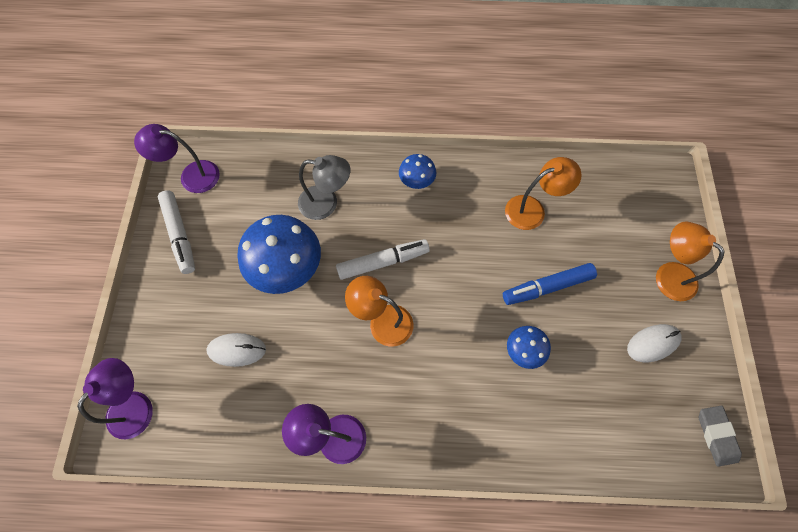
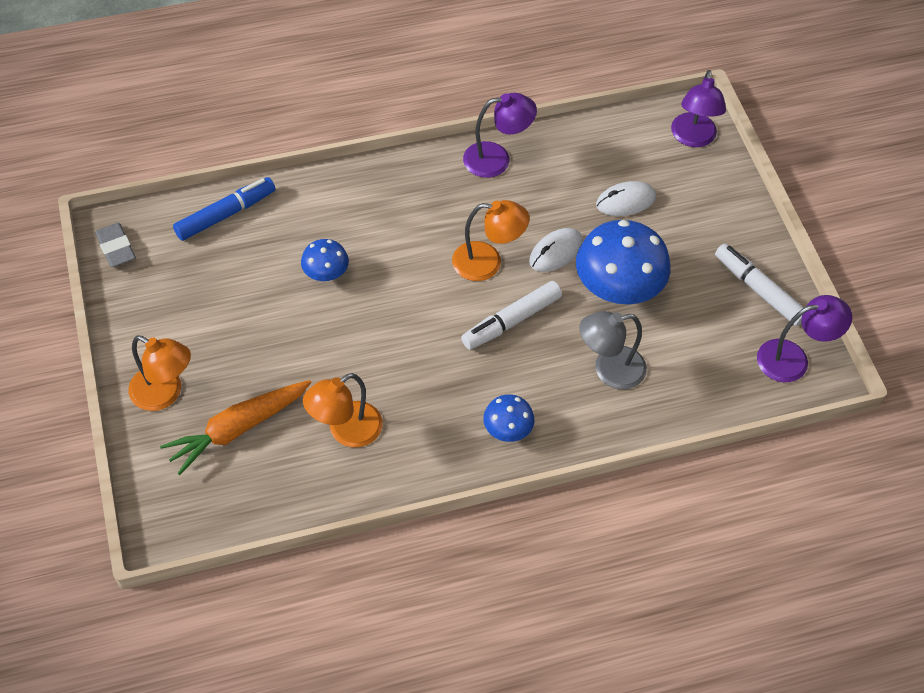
camera: 160 degrees right, 10 degrees down
(547, 287) = (311, 343): blue marker -> blue marker (225, 214)
(612, 232) = (238, 428): none -> orange carrot
(653, 343) = (183, 315): white mouse -> white mouse (556, 252)

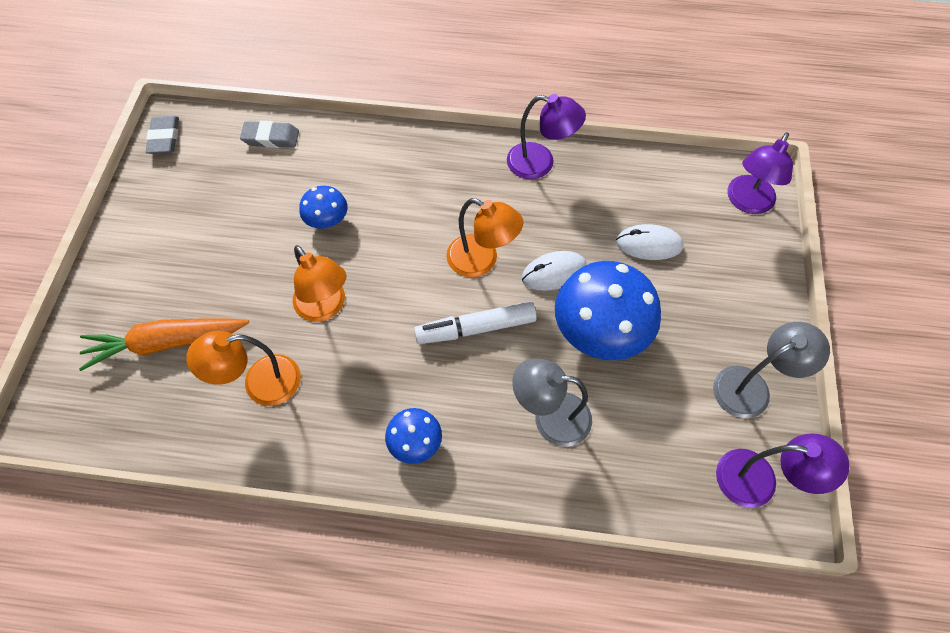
camera: 25 degrees right, 5 degrees up
(165, 394) = (124, 285): orange lamp -> orange lamp (325, 307)
(225, 214) = (271, 138): blue marker -> grey eraser
(758, 290) = (751, 387): white marker -> grey lamp

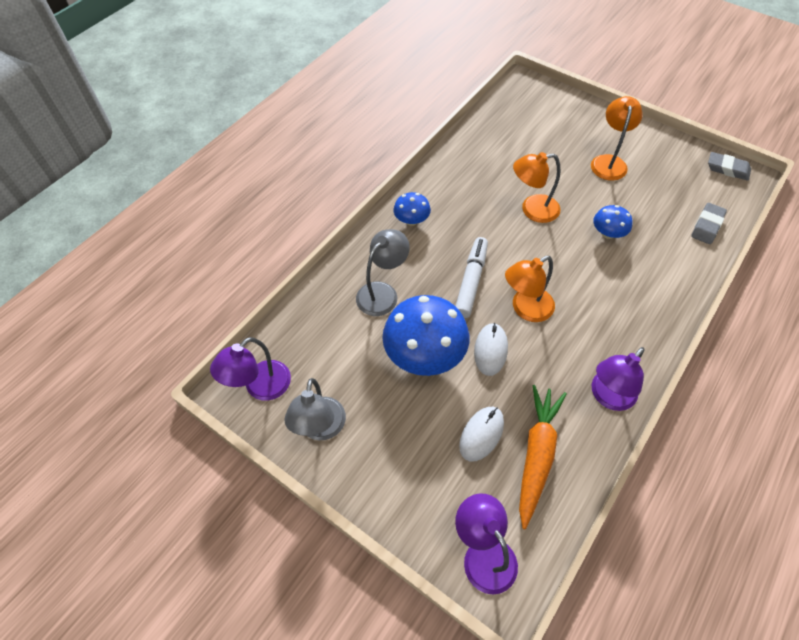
camera: 120 degrees right, 5 degrees down
(166, 343) = (546, 135): orange carrot -> orange carrot (536, 455)
(260, 383) = (494, 166): orange lamp -> orange lamp (609, 162)

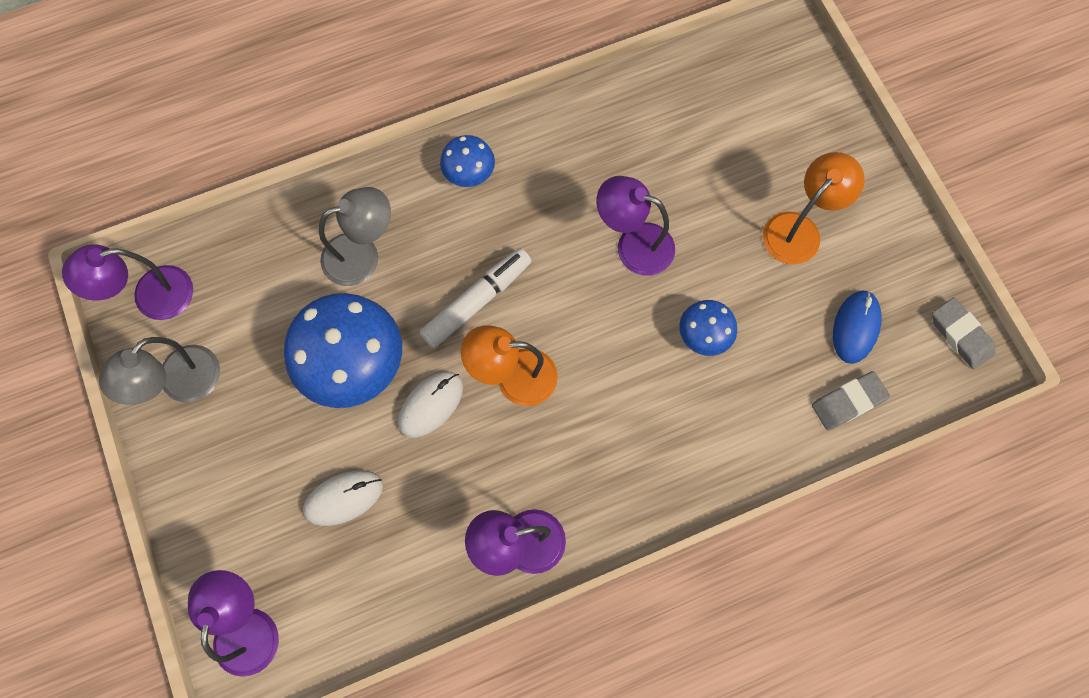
camera: 30 degrees right, 15 degrees up
(532, 210) = (633, 244): orange lamp -> purple lamp
(536, 455) = (384, 559): orange carrot -> none
(677, 191) = (855, 327): none -> blue mouse

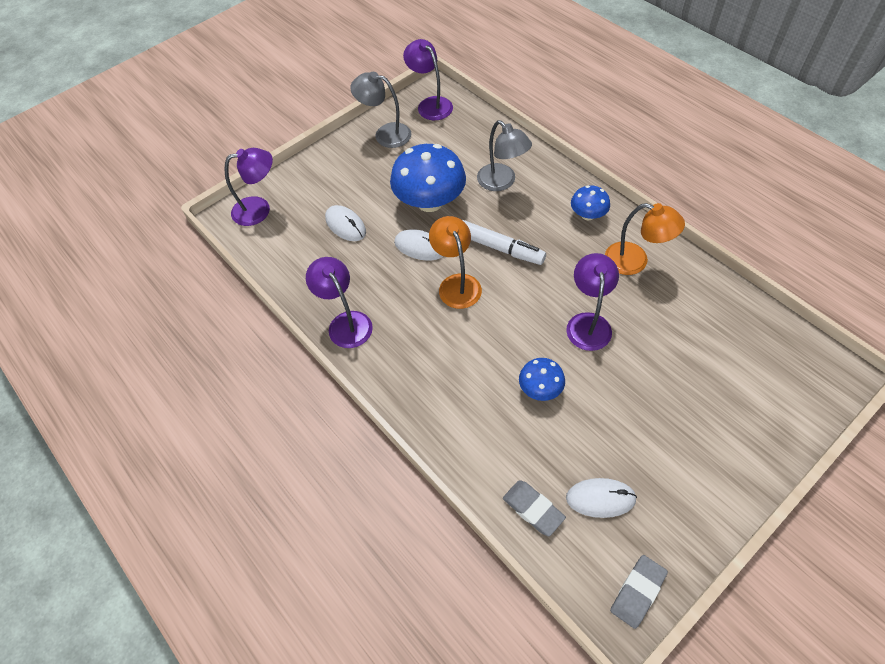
camera: 75 degrees right, 15 degrees down
(799, 229) = (664, 432): orange lamp -> orange lamp (635, 261)
(855, 327) = (600, 498): blue mouse -> white mouse

